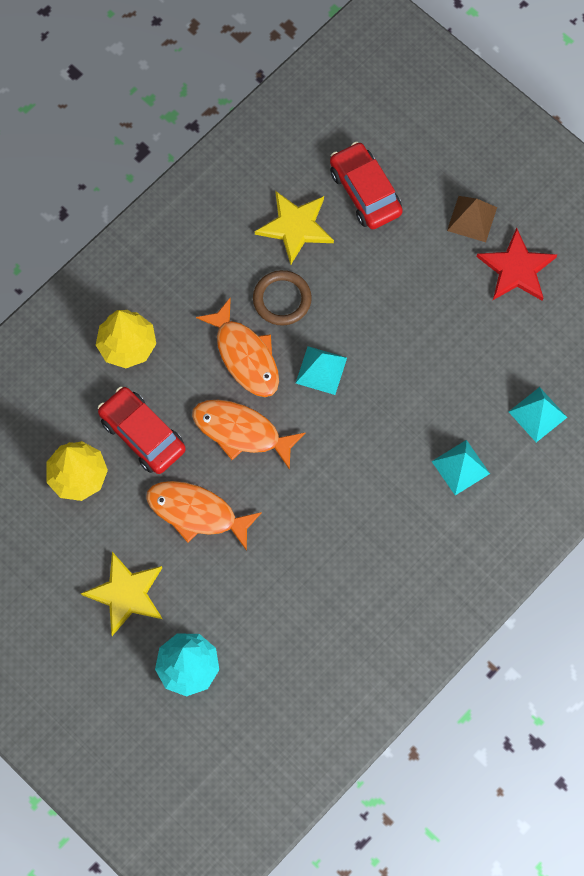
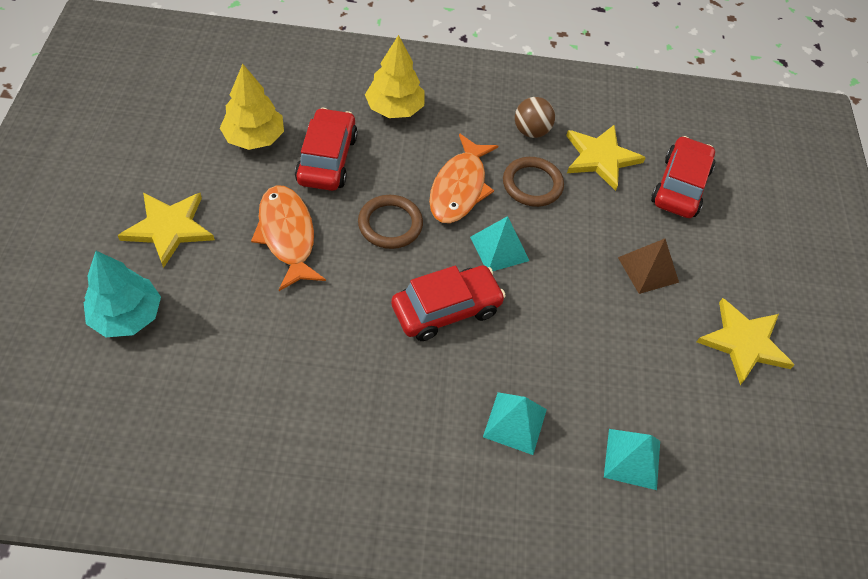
camera: 45 degrees right, 15 degrees down
(230, 257) = (531, 131): none -> brown ball
(241, 432) = (390, 224): orange fish -> brown ring
(344, 446) = (446, 309): none -> red car
(472, 218) = (746, 277): brown pyramid -> brown pyramid (648, 269)
(516, 269) = (744, 342): red star -> yellow star

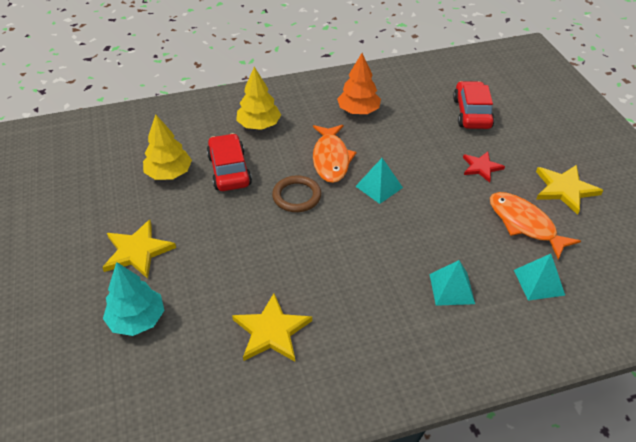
camera: 15 degrees left, 10 degrees down
(287, 235) = (228, 227): orange fish -> orange fish (524, 224)
(446, 309) = (365, 235): red car -> none
(531, 131) = (358, 111): brown ball -> orange tree
(532, 184) = (378, 141): brown ring -> none
(601, 158) = (412, 112): yellow star -> yellow star (271, 331)
(648, 269) = (481, 167): brown pyramid -> red star

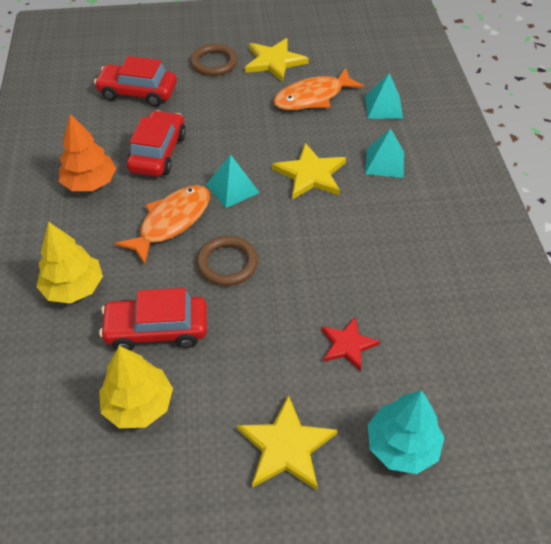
camera: 80 degrees left, 5 degrees up
(271, 331) = (426, 309): yellow star -> yellow star (310, 174)
(331, 159) = (171, 222): orange fish -> orange fish turned 60 degrees counterclockwise
(404, 138) = (158, 153): none -> red car
(481, 167) = (227, 106): red star -> red star (347, 345)
(538, 149) = (214, 63): none -> brown ring

